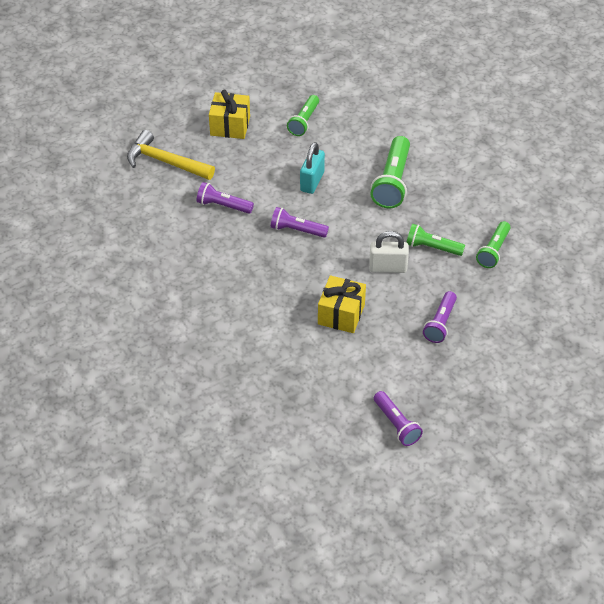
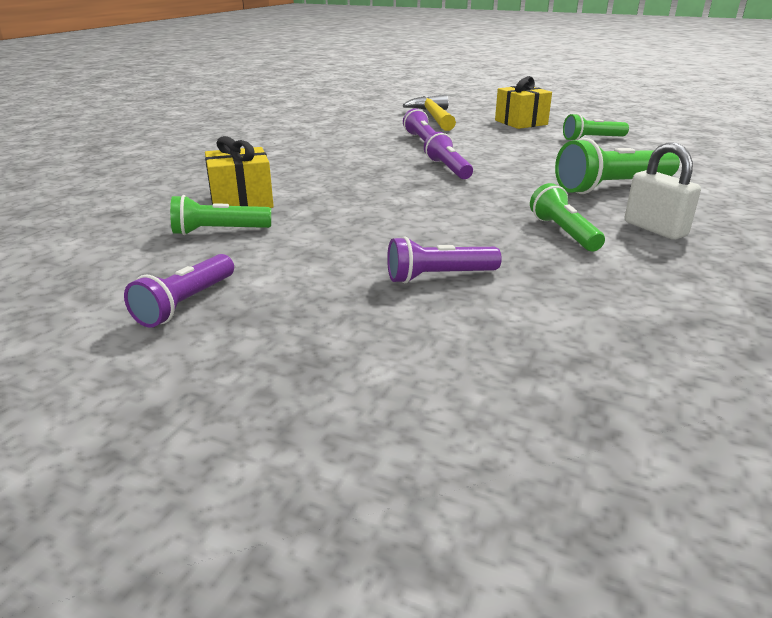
camera: 55 degrees right, 20 degrees down
(312, 182) = (526, 159): turquoise padlock -> none
(341, 314) = (358, 216): yellow gift -> yellow gift (241, 201)
(388, 268) = (478, 219): white padlock -> white padlock (655, 229)
(493, 251) = (649, 272): green flashlight -> green flashlight (219, 231)

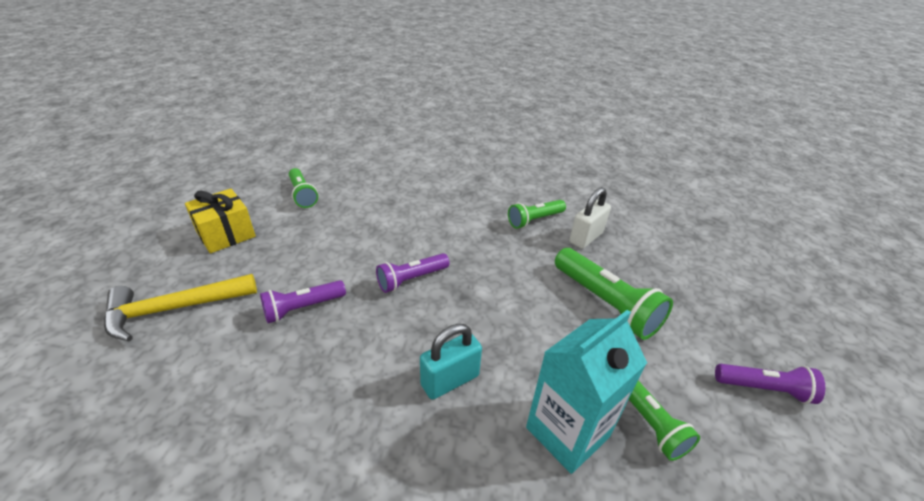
camera: 105 degrees left, 10 degrees up
(241, 201) = (567, 432): yellow gift -> turquoise carton
(321, 173) = (450, 380): none -> turquoise padlock
(439, 276) = (631, 268): purple flashlight -> none
(612, 187) = (437, 195): green flashlight -> green flashlight (605, 303)
(655, 229) = (510, 188): white padlock -> white padlock (586, 238)

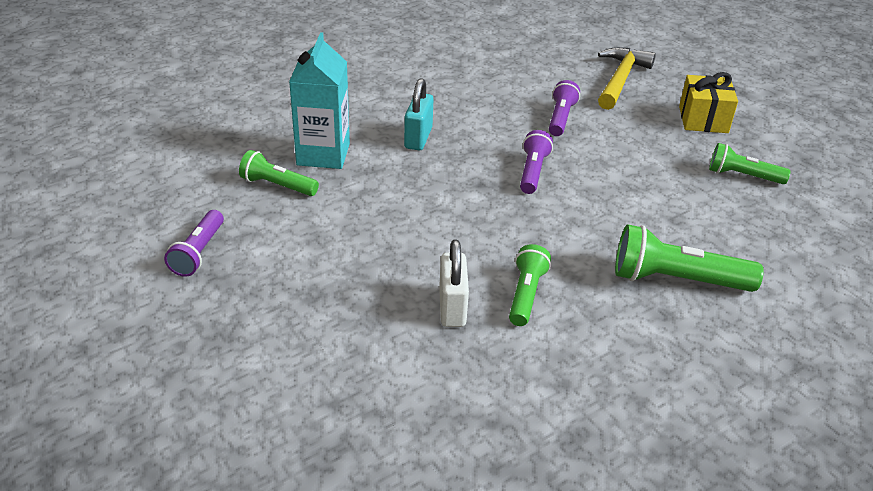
camera: 135 degrees right, 0 degrees up
(605, 303) = (368, 246): green flashlight -> green flashlight (677, 280)
(763, 388) = (198, 252): purple flashlight -> purple flashlight turned 45 degrees counterclockwise

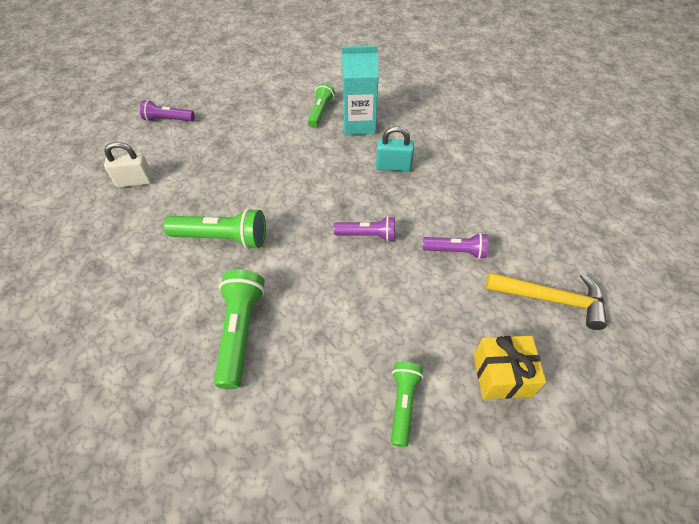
camera: 85 degrees right, 15 degrees up
(198, 252) = (254, 96): purple flashlight -> purple flashlight (168, 119)
(452, 307) = (210, 202): white padlock -> white padlock (135, 181)
(526, 294) = (222, 238): green flashlight -> green flashlight, size x1.59

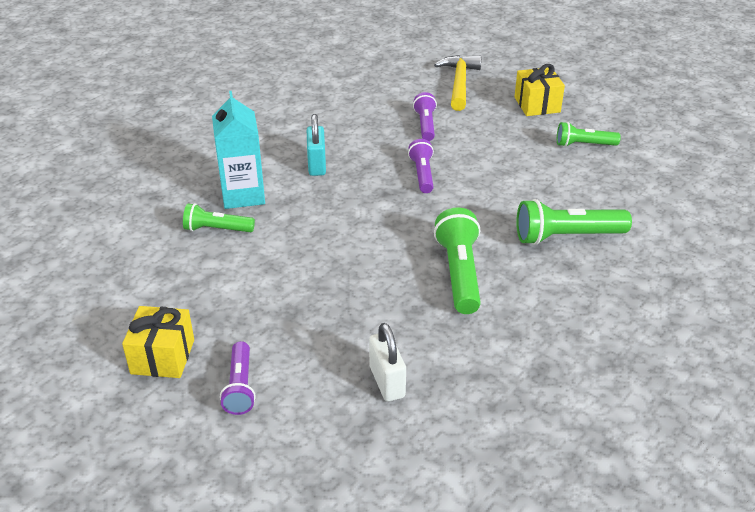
camera: 100 degrees left, 15 degrees down
(208, 91) = (163, 356): none -> yellow gift

